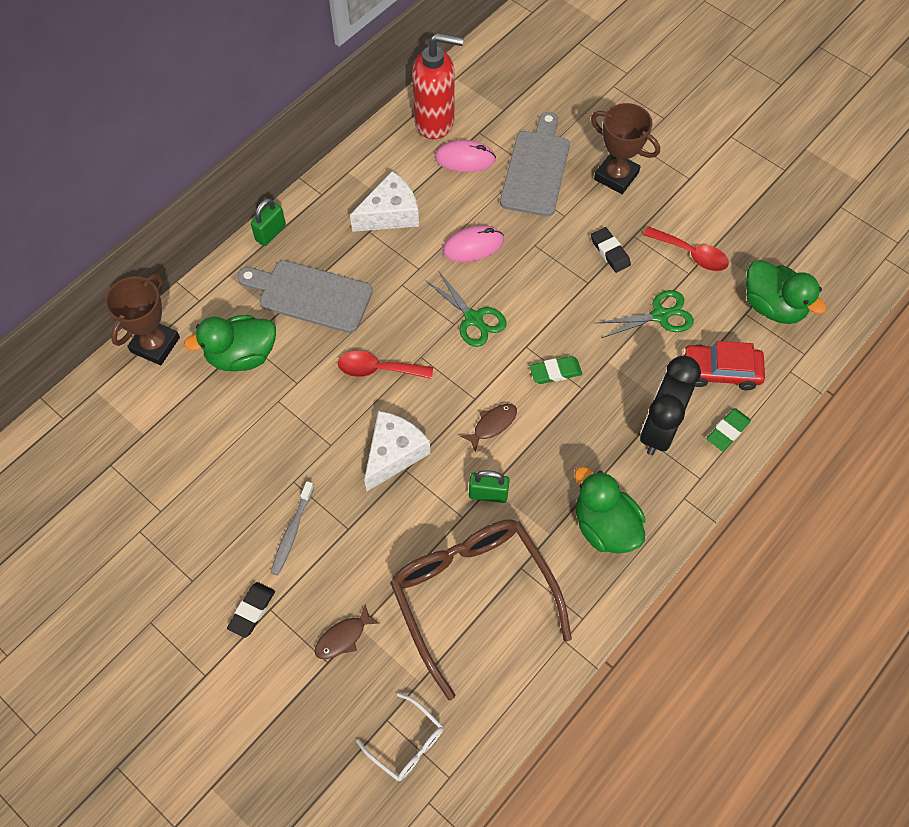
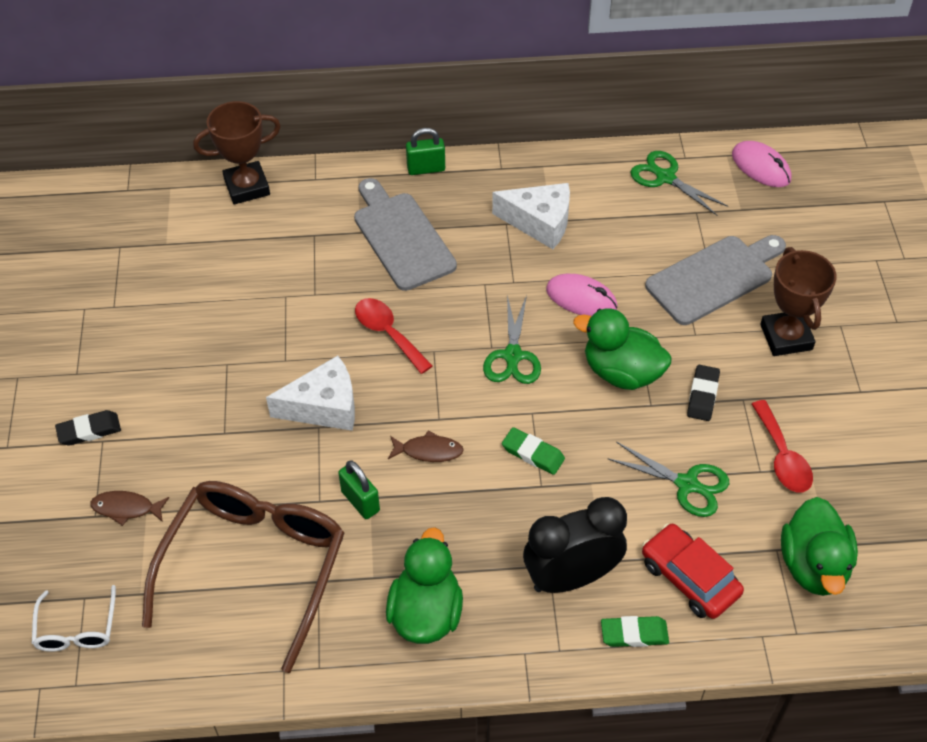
camera: 45 degrees right, 10 degrees down
(242, 355) = (298, 242): green duck -> green duck (621, 372)
(292, 532) = (182, 399): grey toothbrush -> none
(435, 122) = (665, 177): red soap dispenser -> green scissors
(465, 159) = (657, 225): pink mouse -> pink mouse (761, 167)

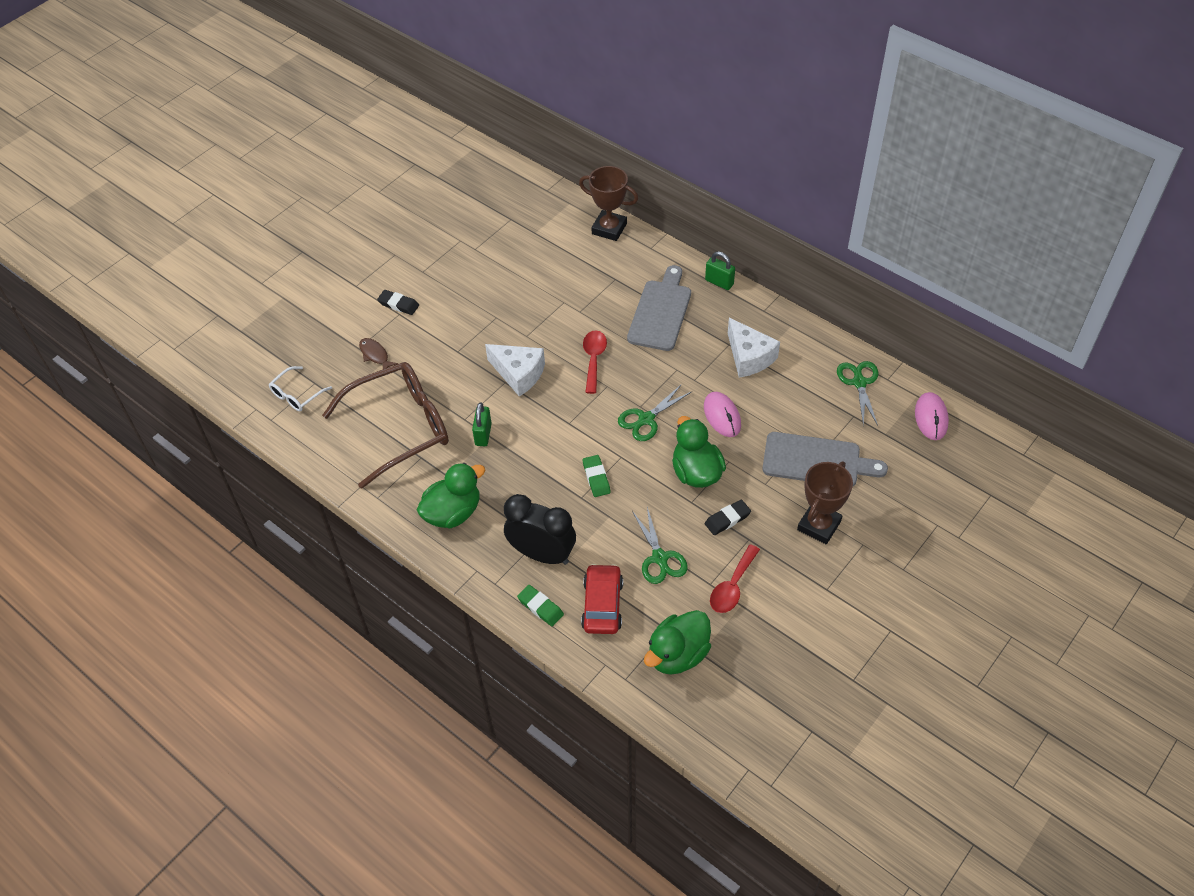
camera: 45 degrees right, 0 degrees up
(428, 451) = (544, 435): brown fish -> none

